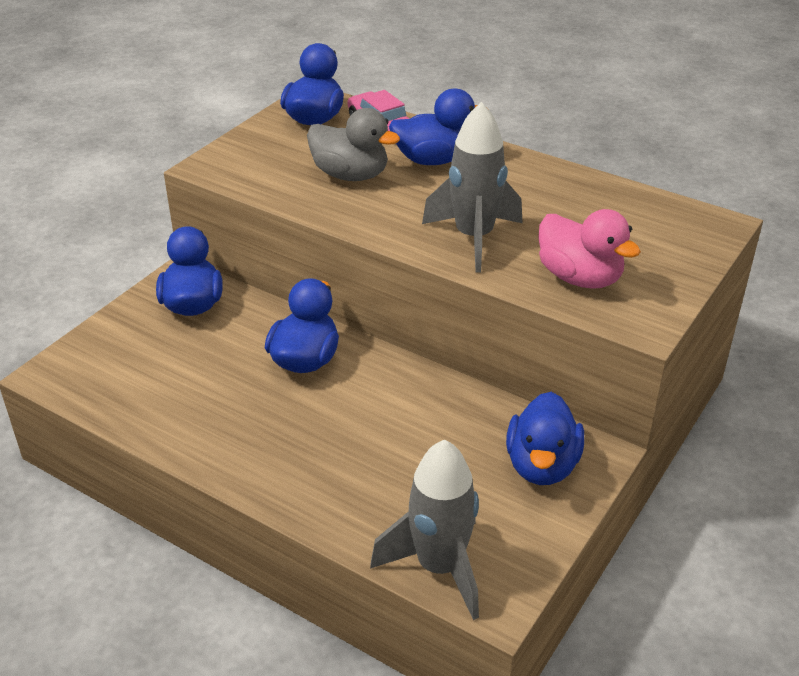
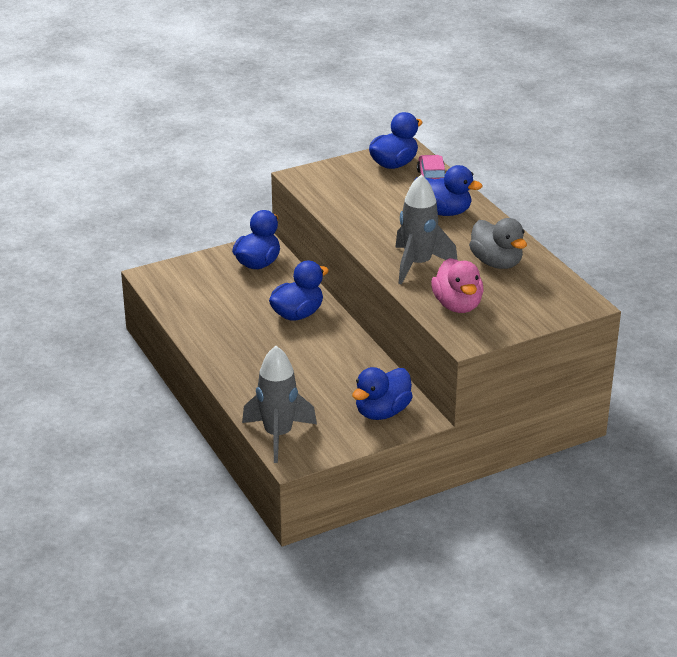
camera: 30 degrees right, 5 degrees down
(350, 175) = (381, 206): grey duck -> grey duck (496, 263)

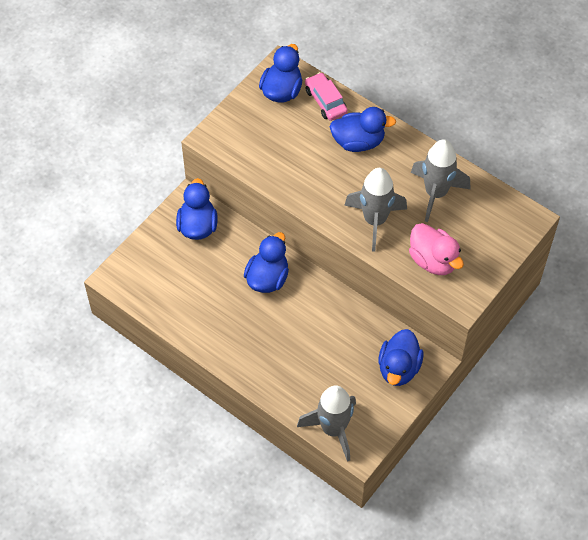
camera: 25 degrees left, 25 degrees up
(496, 263) = (435, 193): grey duck -> grey rocket

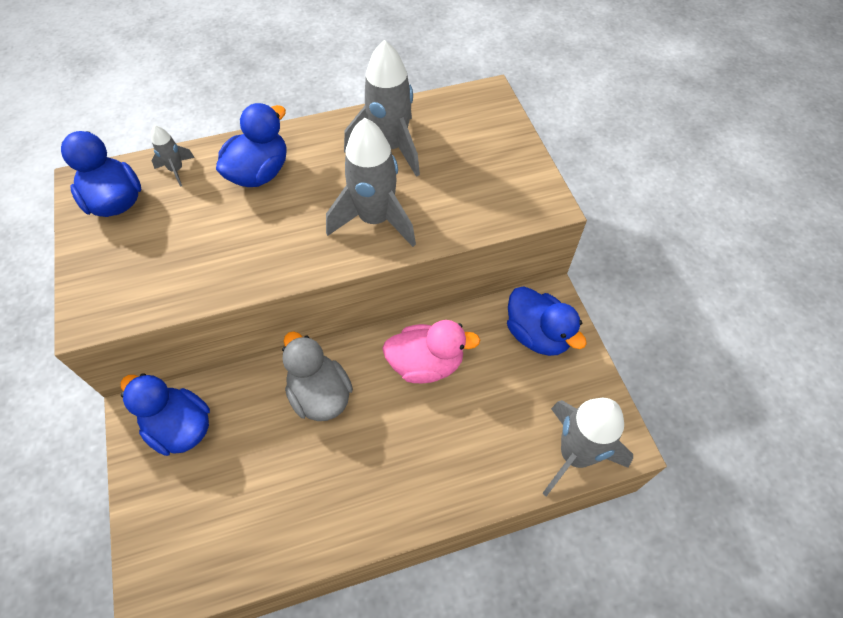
camera: 55 degrees left, 0 degrees up
(267, 278) = (320, 394): blue duck -> grey duck
(325, 101) = (176, 170): pink car -> grey rocket
(433, 260) = (473, 198): pink duck -> pink duck (426, 364)

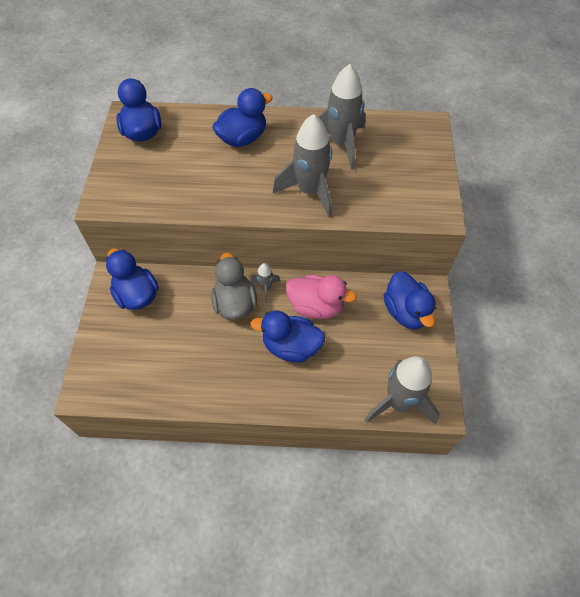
camera: 20 degrees right, 0 degrees up
(176, 170) = (188, 122): grey rocket -> grey rocket (265, 288)
(414, 428) = (291, 346): none -> blue duck

